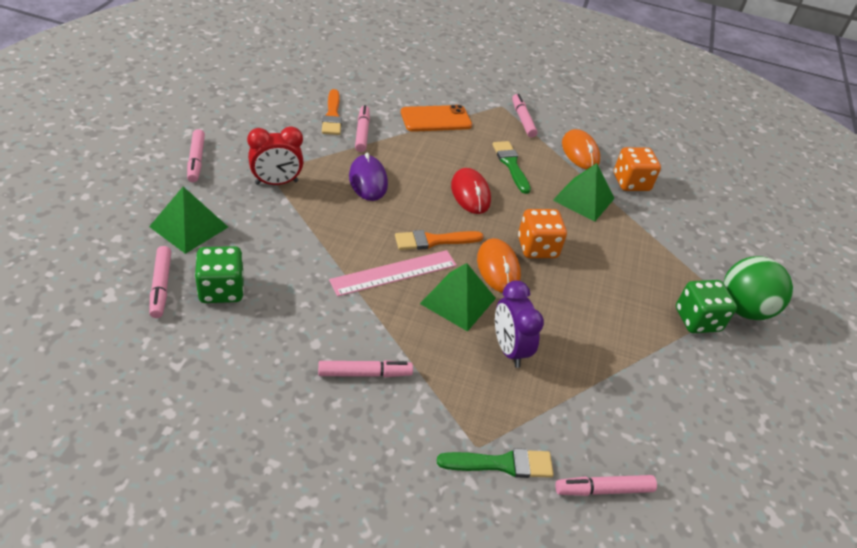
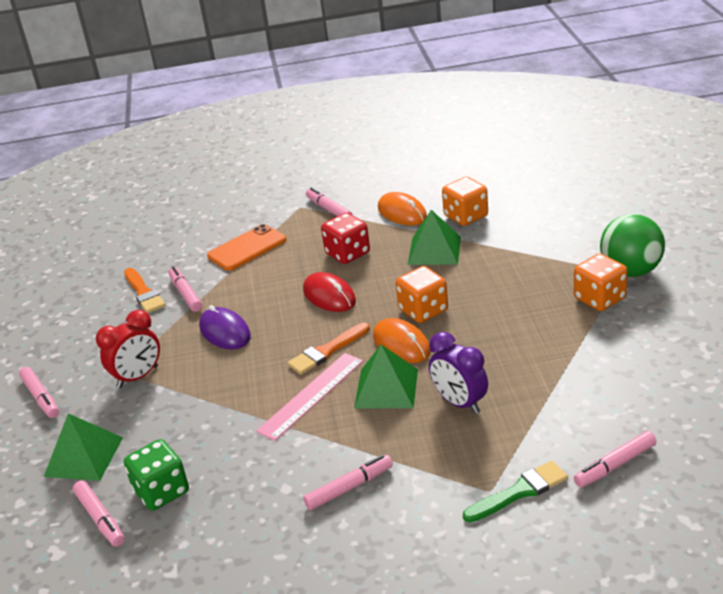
camera: 15 degrees left, 10 degrees down
(511, 165) = (347, 253): green brush -> red dice
(697, 320) = (599, 299): green dice -> orange dice

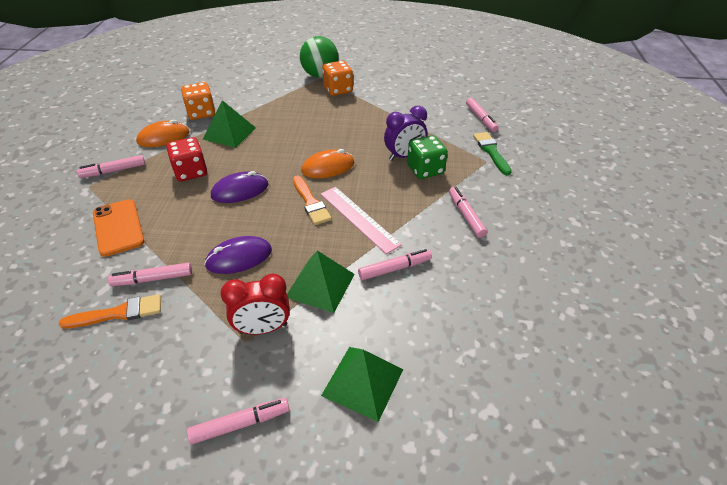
camera: 80 degrees left, 10 degrees up
(100, 518) = (454, 371): pink marker -> pink marker (394, 268)
(138, 377) = (263, 328): red clock -> red clock turned 105 degrees clockwise
(161, 491) = (434, 322): green dice -> green dice (425, 170)
(329, 296) = (240, 190): red mouse -> purple mouse
(386, 388) = (372, 182): green pyramid -> green pyramid (320, 285)
(423, 310) = (297, 151): orange dice -> none

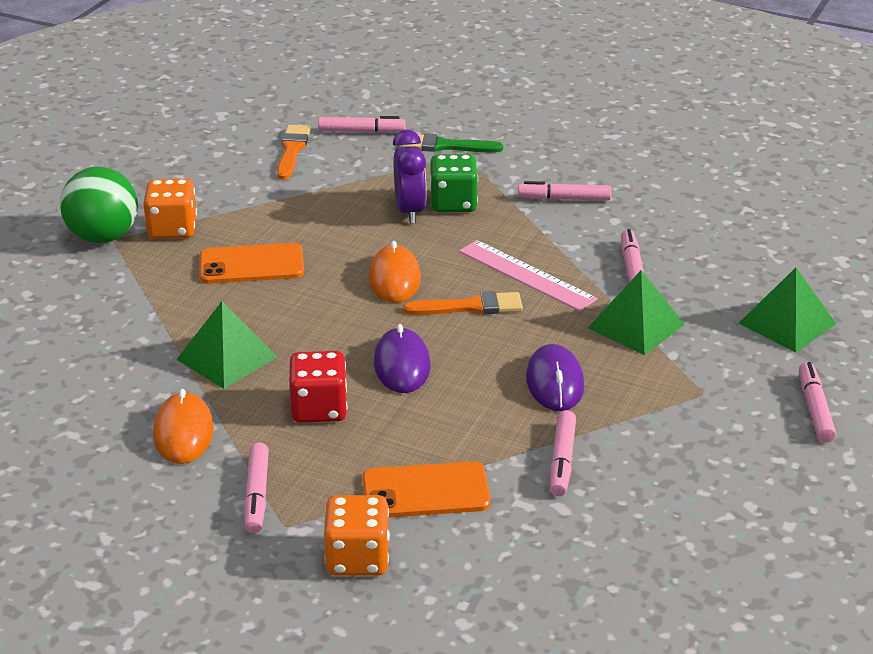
camera: 70 degrees left, 10 degrees down
(118, 313) = (615, 493): orange brush -> orange brush (292, 150)
(201, 113) = (129, 382): orange dice -> orange dice (357, 558)
(263, 328) = (689, 378): red clock -> none
(317, 119) = (251, 265): none -> orange phone
(359, 218) = (526, 275): pink ruler -> pink ruler turned 60 degrees clockwise

